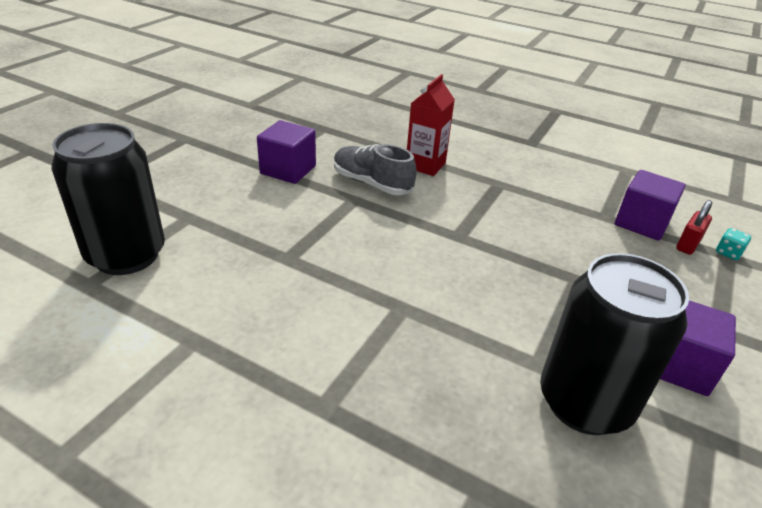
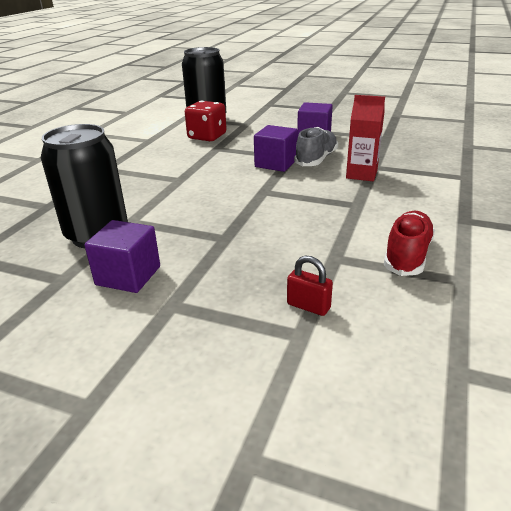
camera: 85 degrees right, 5 degrees down
(224, 263) = (207, 136): none -> red dice
(595, 182) = (407, 255): none -> red shoe
(641, 223) = (336, 279): purple cube -> purple cube (276, 163)
(728, 253) = (306, 336): turquoise dice -> none

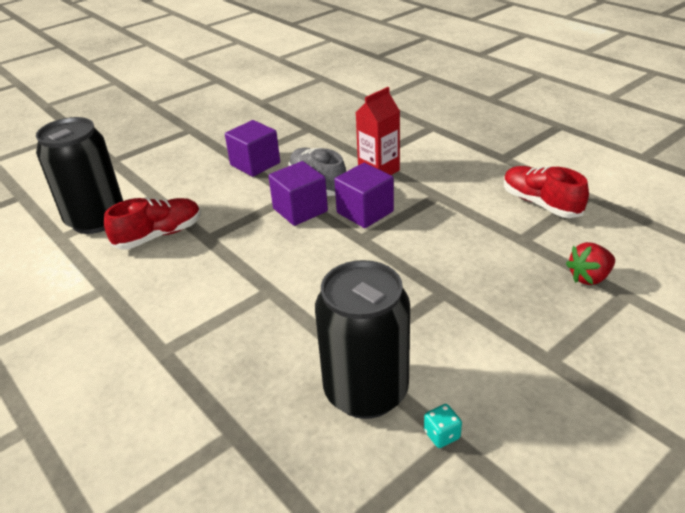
camera: 60 degrees left, 5 degrees up
(65, 273) = (442, 435): none -> turquoise dice
(128, 275) = (478, 380): purple cube -> purple cube (365, 212)
(207, 136) = (159, 235): red dice -> red shoe
(308, 306) = (589, 277): red padlock -> red strawberry

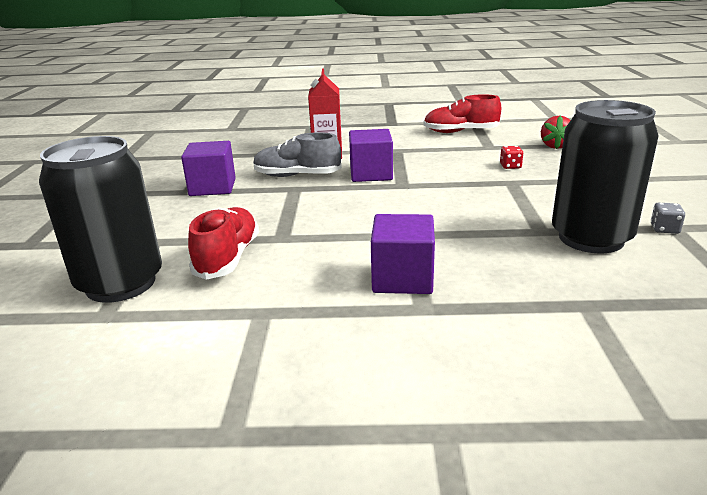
camera: 50 degrees left, 10 degrees down
(300, 210) = (320, 192): purple cube -> purple cube (402, 278)
(442, 435) = (664, 229): turquoise dice -> grey dice
(485, 274) = (510, 166): none -> red dice

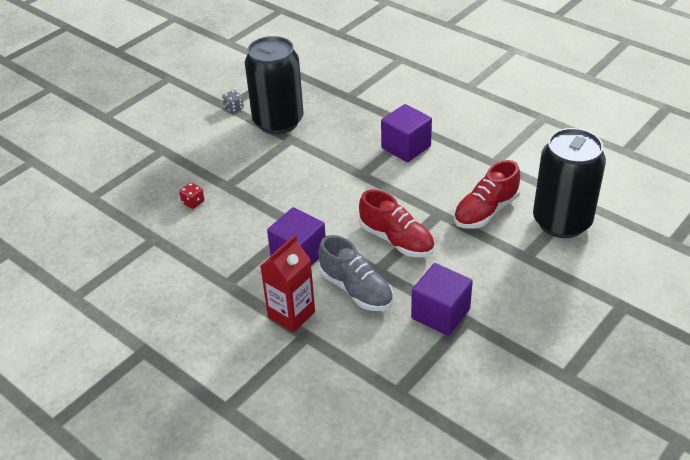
camera: 140 degrees left, 15 degrees up
(460, 132) = (124, 281): red shoe -> red shoe (396, 240)
(555, 146) = (112, 208): red strawberry -> none

